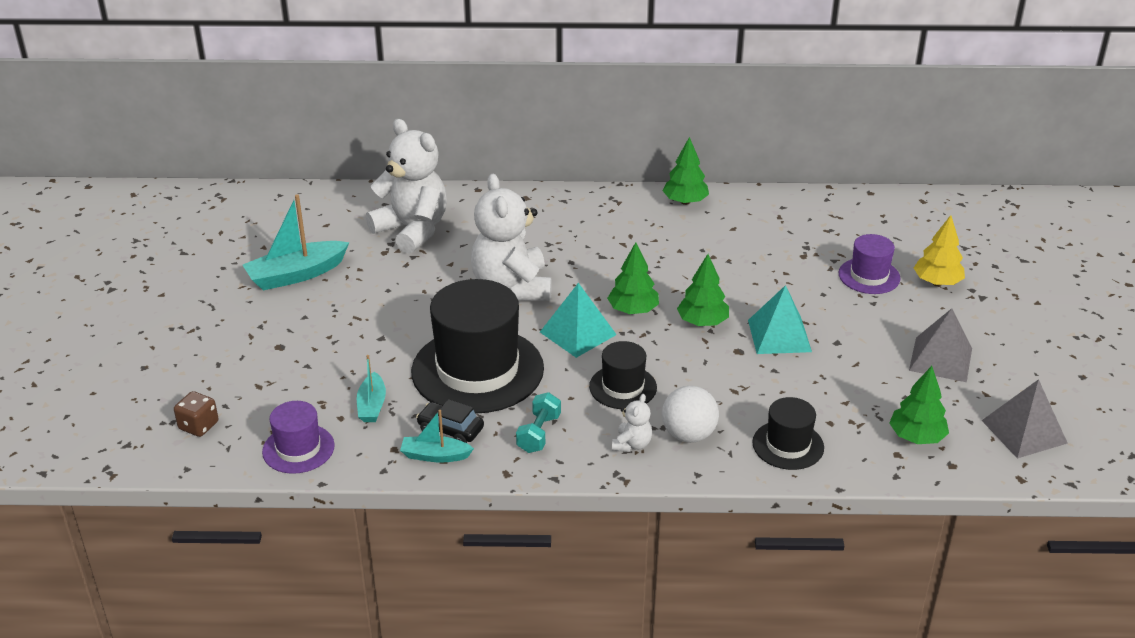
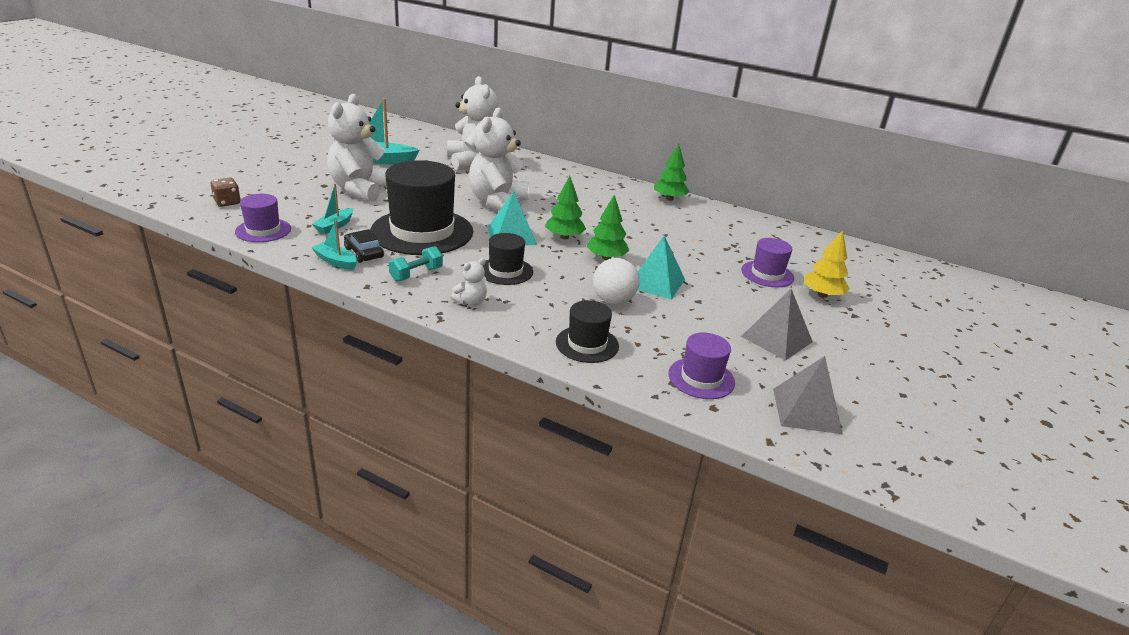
camera: 25 degrees right, 5 degrees down
(332, 335) = (360, 189): none -> white teddy bear
(688, 435) = (518, 311): white ball -> white ball (613, 301)
(916, 437) = (701, 378): green tree -> purple hat

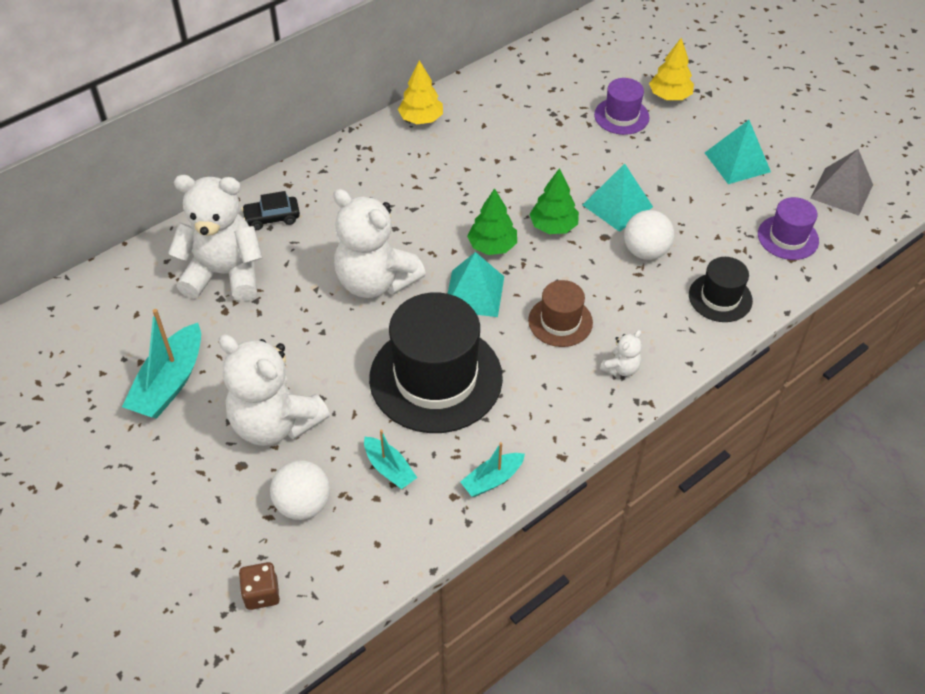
camera: 65 degrees left, 20 degrees up
(263, 230) = (376, 552): purple hat -> none
(298, 205) = (303, 504): none -> white ball
(364, 253) = (477, 448): black car -> black car (272, 218)
(416, 274) = (546, 405): turquoise dumbbell -> none
(471, 302) = (621, 368): white teddy bear -> white teddy bear turned 60 degrees clockwise
(505, 271) = (560, 321): black hat -> brown hat
(669, 199) = (421, 119): green tree -> yellow tree
(776, 339) = (737, 162): grey pyramid -> turquoise pyramid

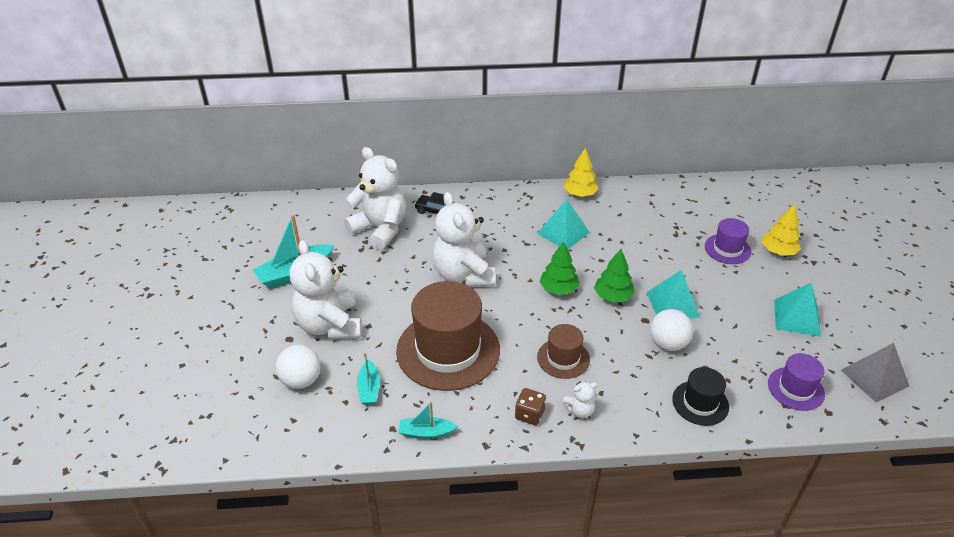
camera: 35 degrees right, 10 degrees down
(262, 593) = (231, 417): brown dice -> brown dice (529, 414)
(436, 378) = (448, 350): black hat -> brown hat
(474, 293) = (520, 312): turquoise pyramid -> turquoise pyramid (563, 233)

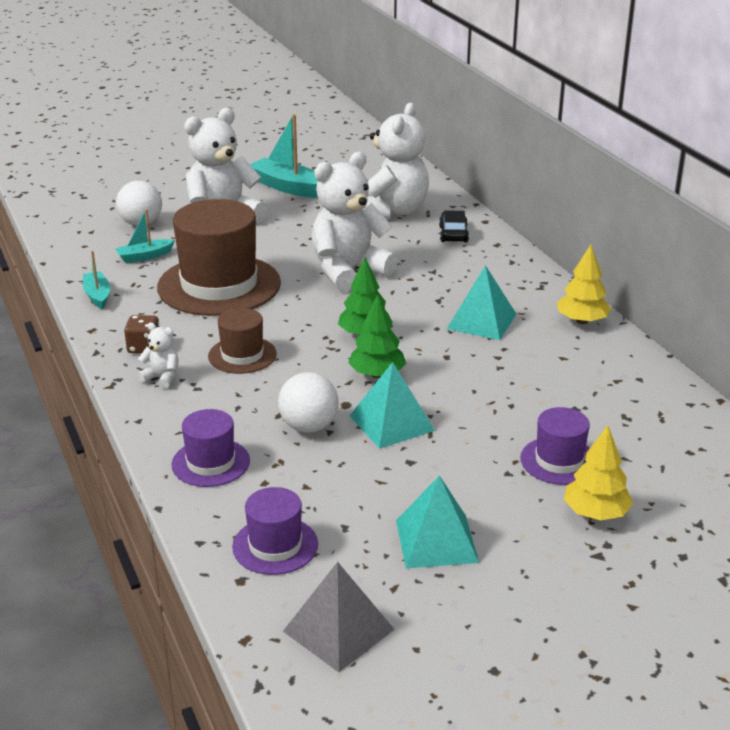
camera: 70 degrees right, 10 degrees down
(580, 411) = (162, 378): white teddy bear -> white teddy bear turned 150 degrees clockwise
(700, 403) = (211, 463): black hat -> purple hat

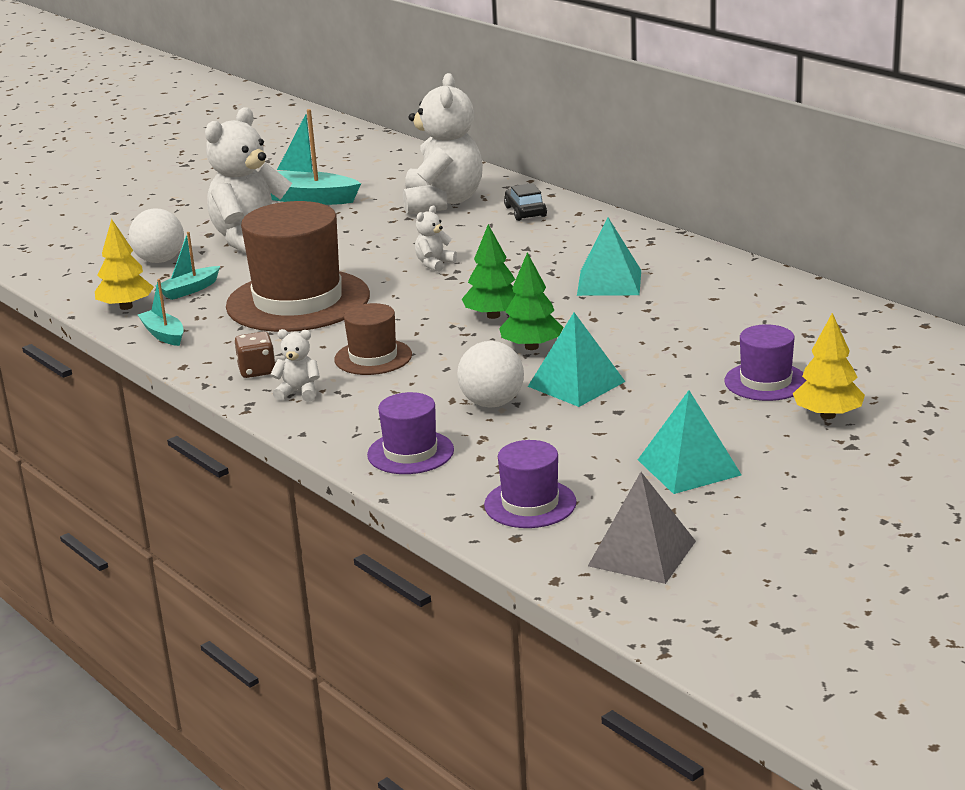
camera: 15 degrees left, 5 degrees down
(348, 271) = (434, 264): white teddy bear -> white teddy bear, size x0.43
(582, 321) = (712, 264): yellow tree -> yellow tree (126, 307)

